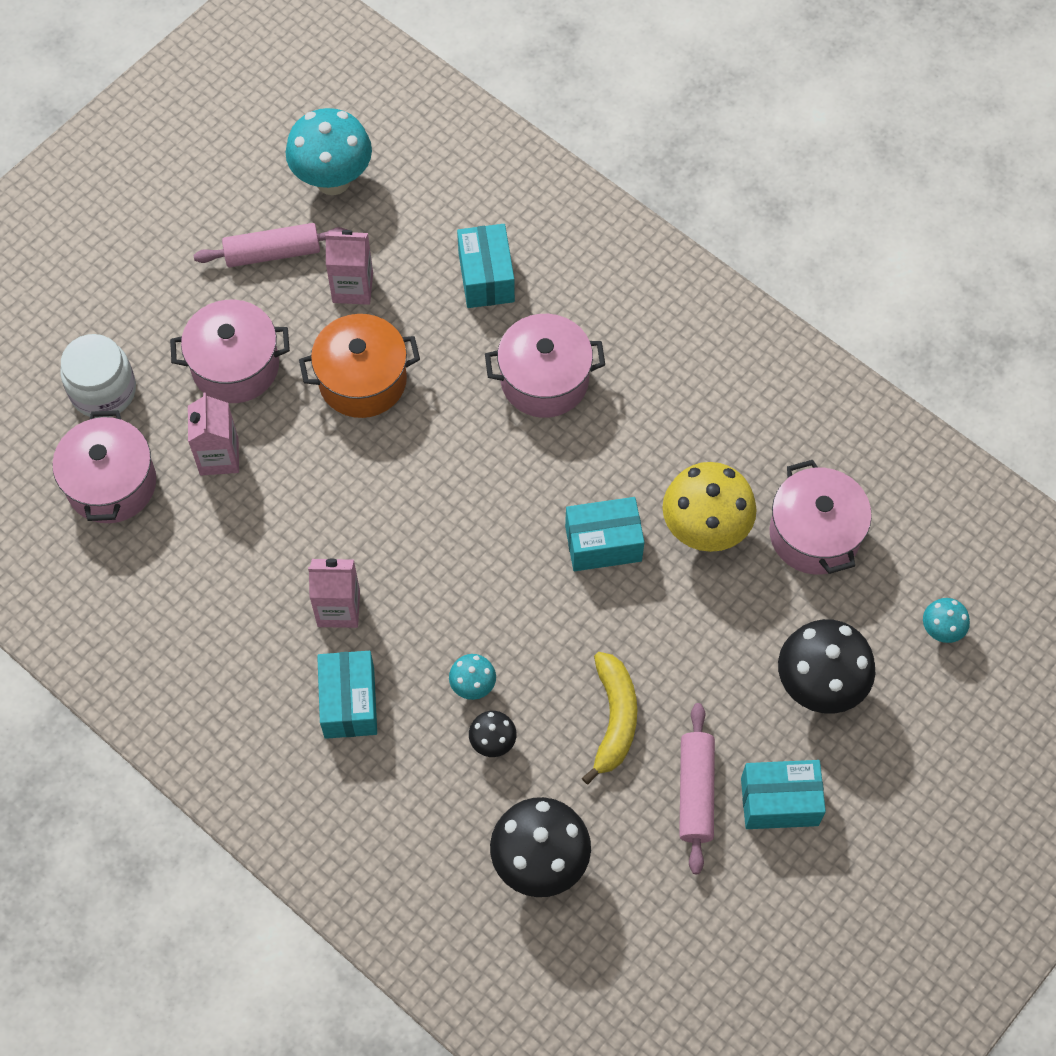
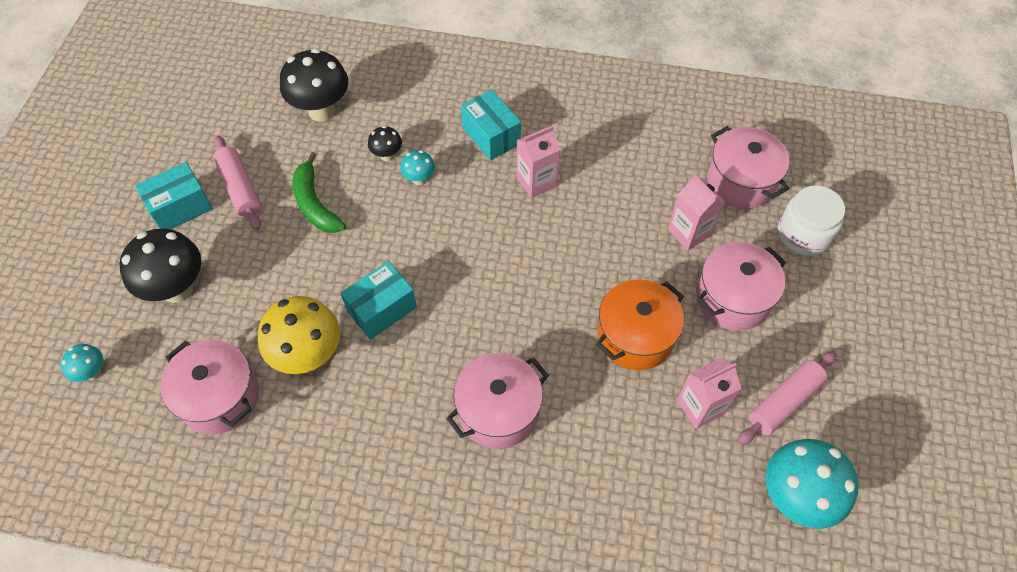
camera: 150 degrees right, 5 degrees down
(486, 277) = (603, 477): turquoise box -> none
(614, 719) = (315, 204): yellow banana -> green banana

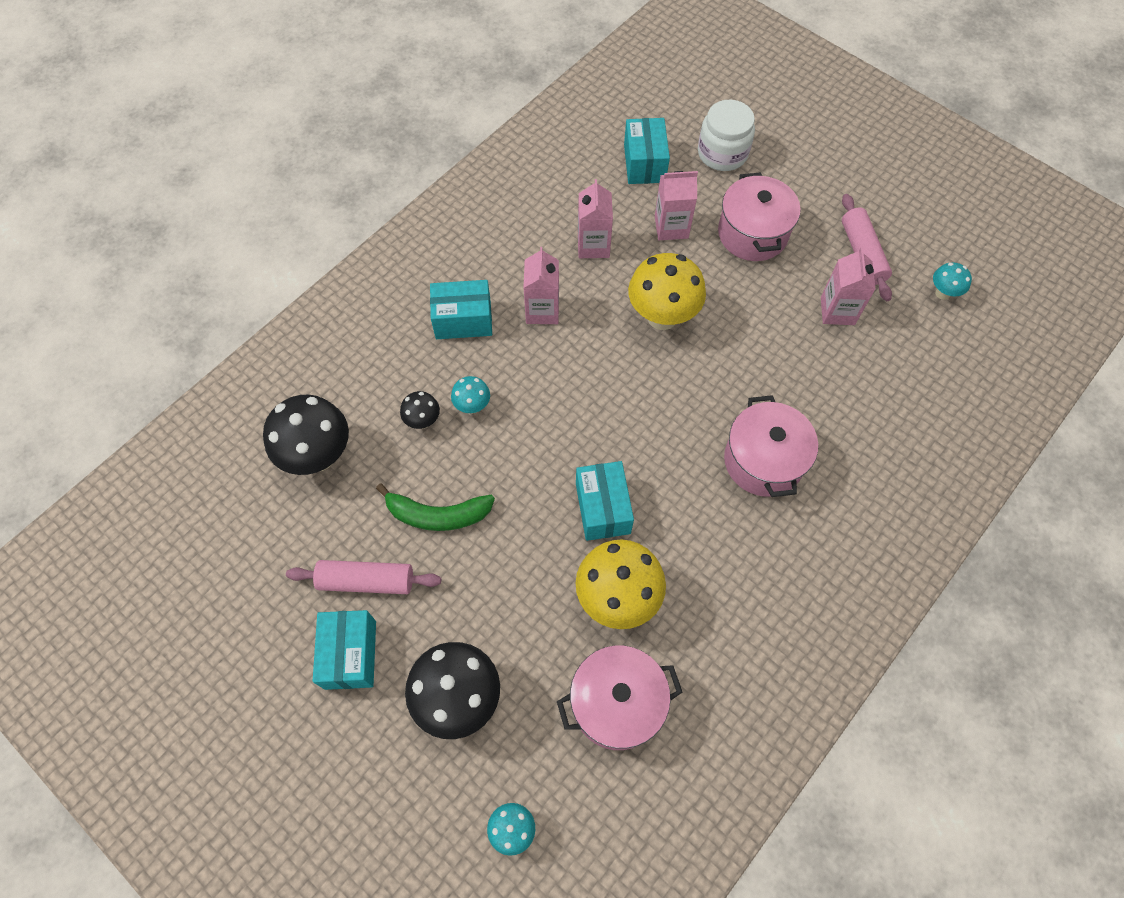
camera: 60 degrees left, 5 degrees up
(591, 268) = (662, 317): none -> yellow mushroom
(625, 186) = (593, 245): none -> pink carton
(635, 336) = (748, 321): orange pot -> none
(741, 182) = (644, 163): pink pot -> turquoise box
(795, 497) = (942, 293): turquoise mushroom -> turquoise mushroom, size x0.49

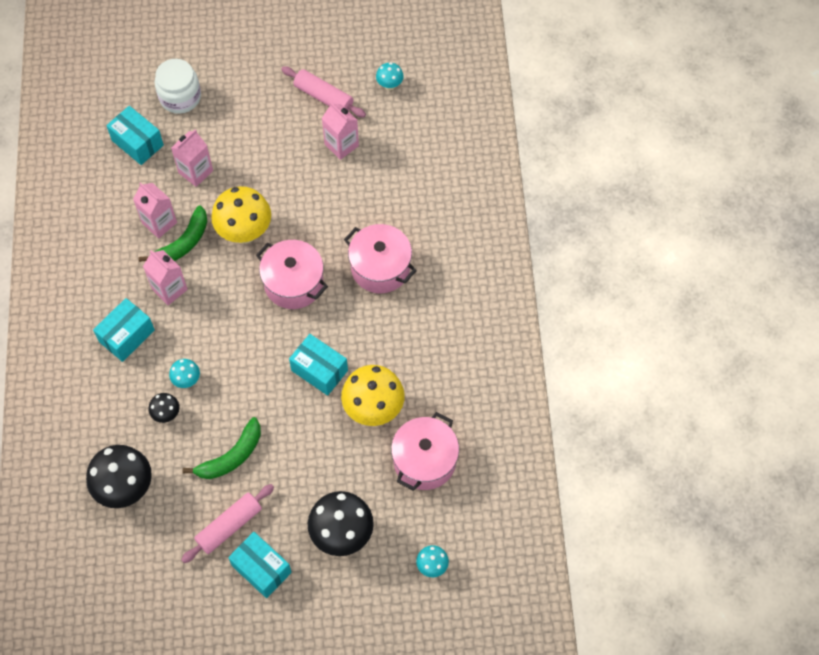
camera: 45 degrees left, 0 degrees up
(595, 280) = (183, 243): none -> green banana
(752, 233) = (248, 136): pink pot -> pink pot (294, 283)

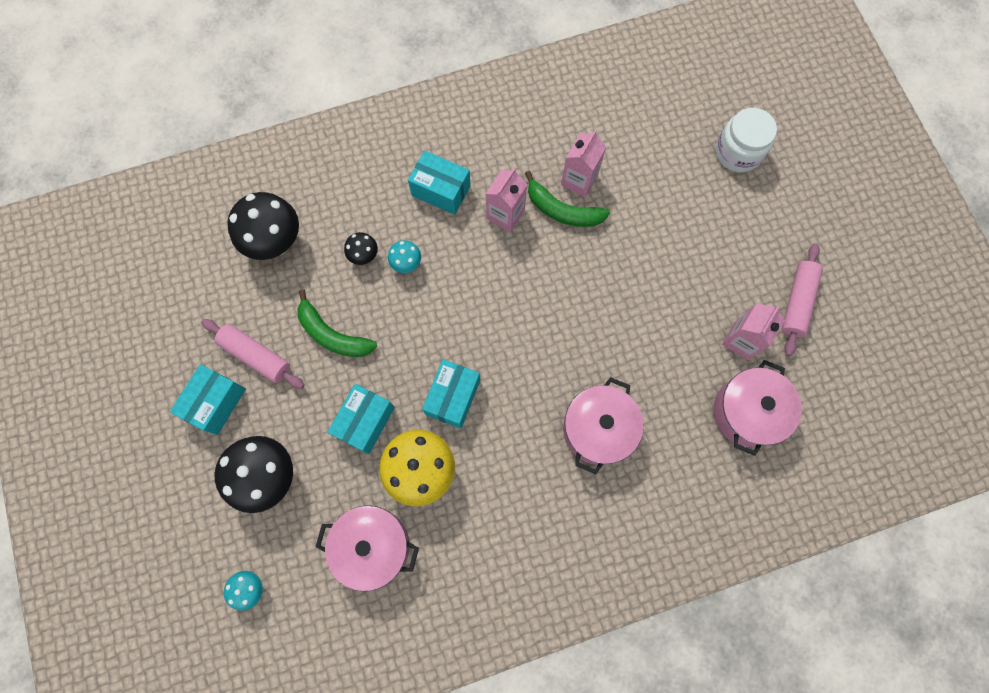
camera: 75 degrees right, 10 degrees up
(137, 143) = (666, 128): turquoise box -> turquoise box (365, 422)
(195, 172) = (652, 196): pink carton -> none
(245, 232) = (595, 269): yellow mushroom -> none
(294, 283) = (549, 339): pink pot -> pink pot (747, 412)
(389, 85) = (842, 373): turquoise mushroom -> none

